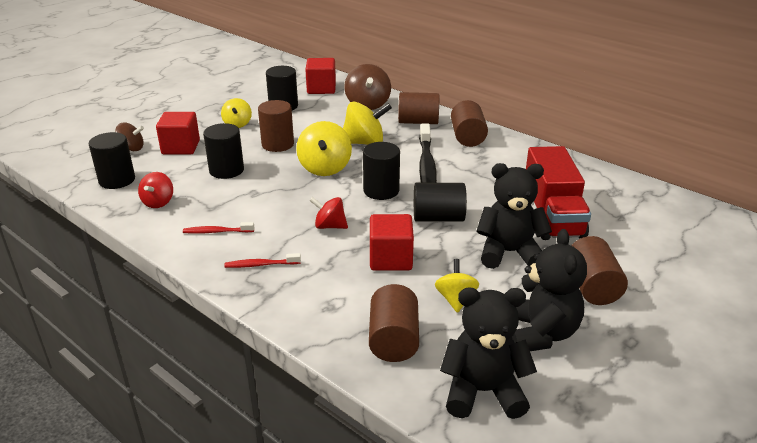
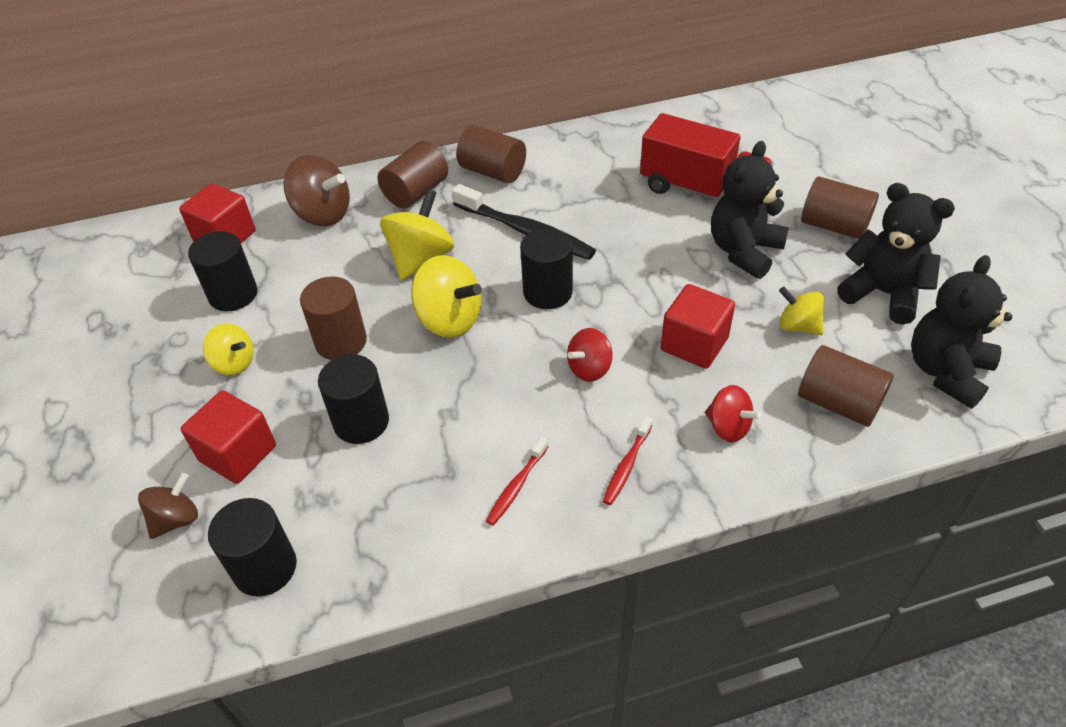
camera: 55 degrees left, 15 degrees up
(158, 202) = (382, 531): red spinning top -> red spinning top (728, 427)
(438, 218) = (642, 272): black cylinder -> none

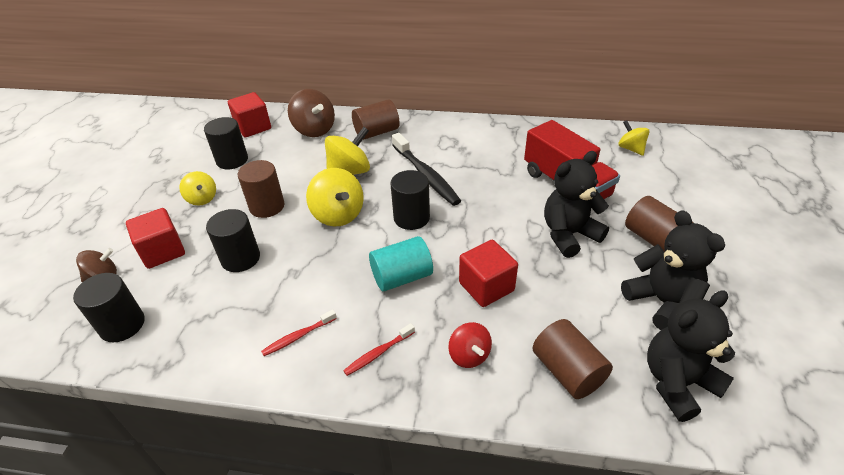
camera: 25 degrees right, 5 degrees down
(493, 172) = (432, 133): brown cylinder -> none
(589, 369) = (402, 277): red spinning top -> turquoise cylinder
(798, 326) = (574, 302): yellow spinning top -> yellow spinning top (631, 149)

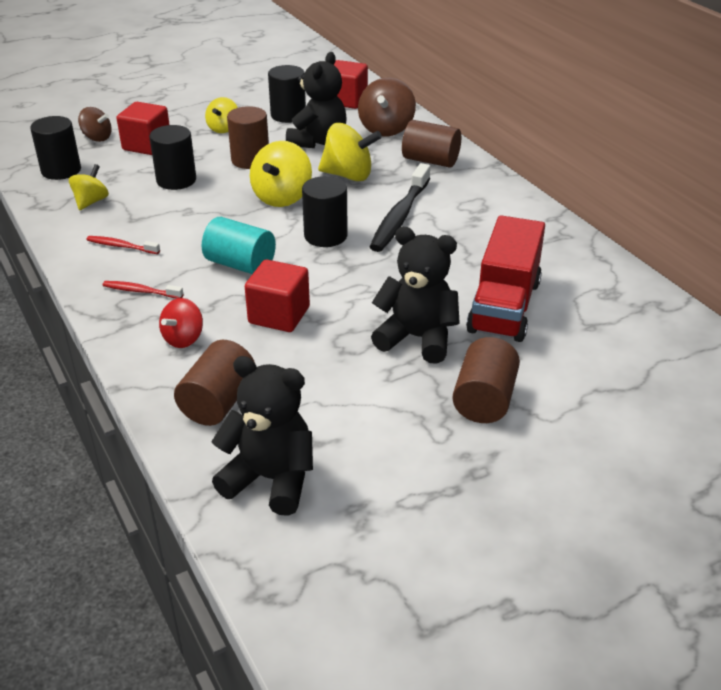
camera: 50 degrees right, 5 degrees down
(631, 149) = (647, 330): yellow spinning top -> yellow spinning top (91, 202)
(661, 302) = (381, 435): black teddy bear -> black teddy bear (318, 141)

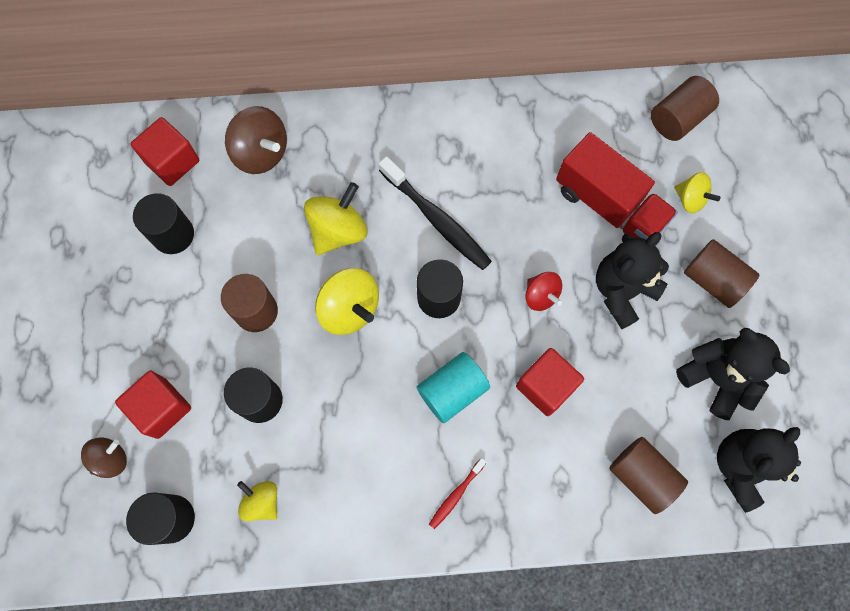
camera: 65 degrees left, 35 degrees up
(121, 246) = (368, 492): red toothbrush -> none
(183, 339) = (546, 478): red spinning top -> red spinning top (540, 296)
(223, 128) = (167, 313): yellow spinning top -> yellow spinning top (690, 199)
(318, 141) = (251, 229): black teddy bear -> black teddy bear (716, 378)
(430, 161) = (349, 144): brown cylinder -> brown cylinder (678, 119)

